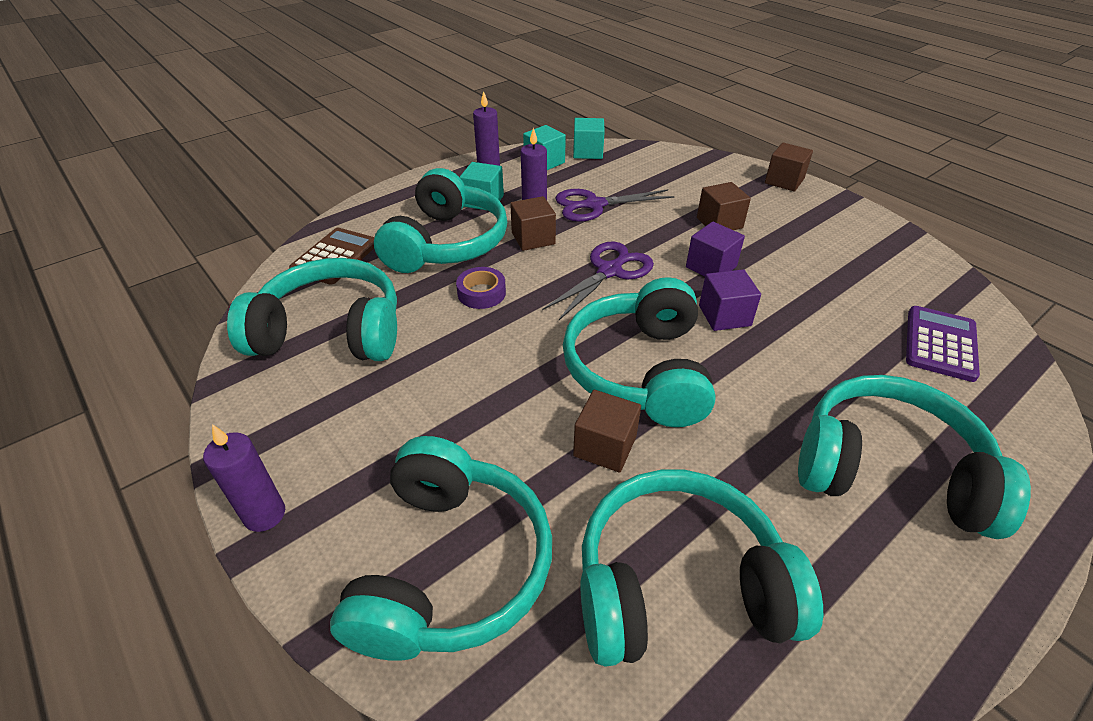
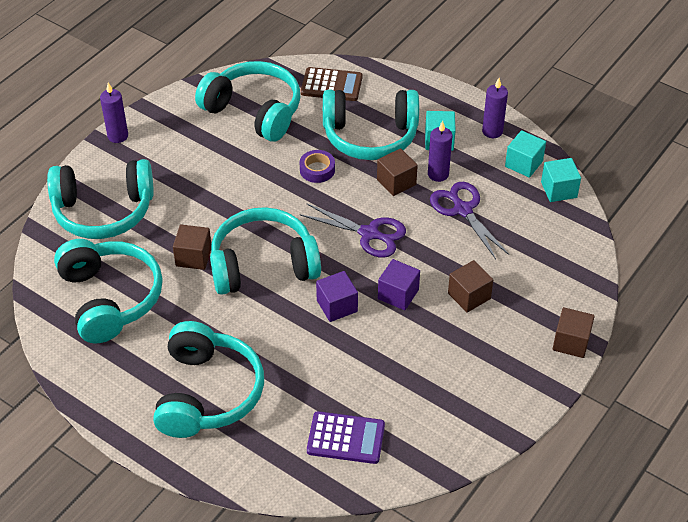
camera: 75 degrees right, 5 degrees up
(331, 332) = (254, 111): turquoise headphones -> turquoise headphones turned 45 degrees counterclockwise

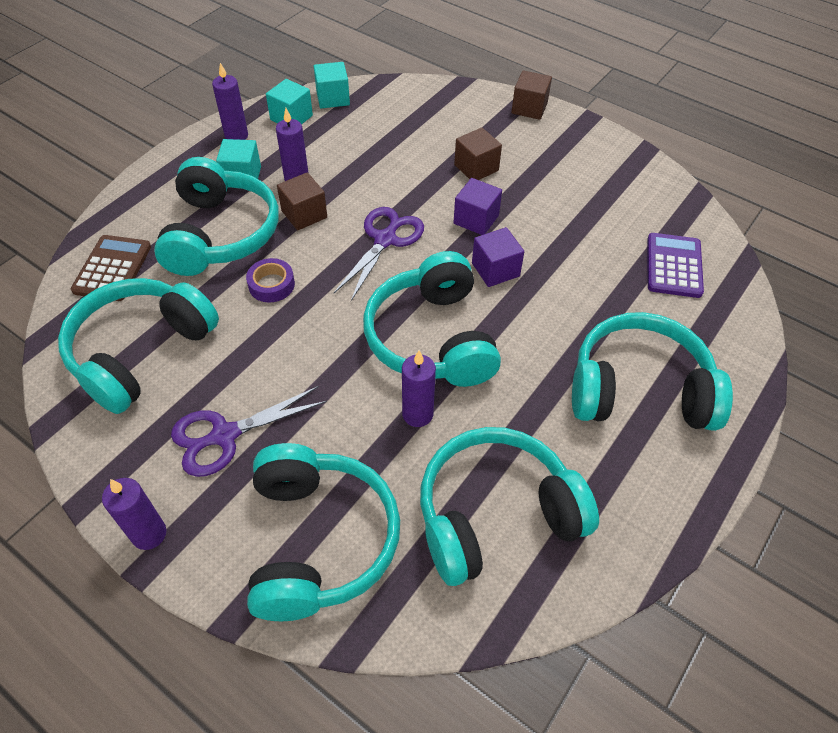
camera: 90 degrees left, 5 degrees up
(193, 257) = (417, 414): brown cube -> purple candle
(462, 210) = (354, 165): purple scissors -> purple scissors (224, 436)

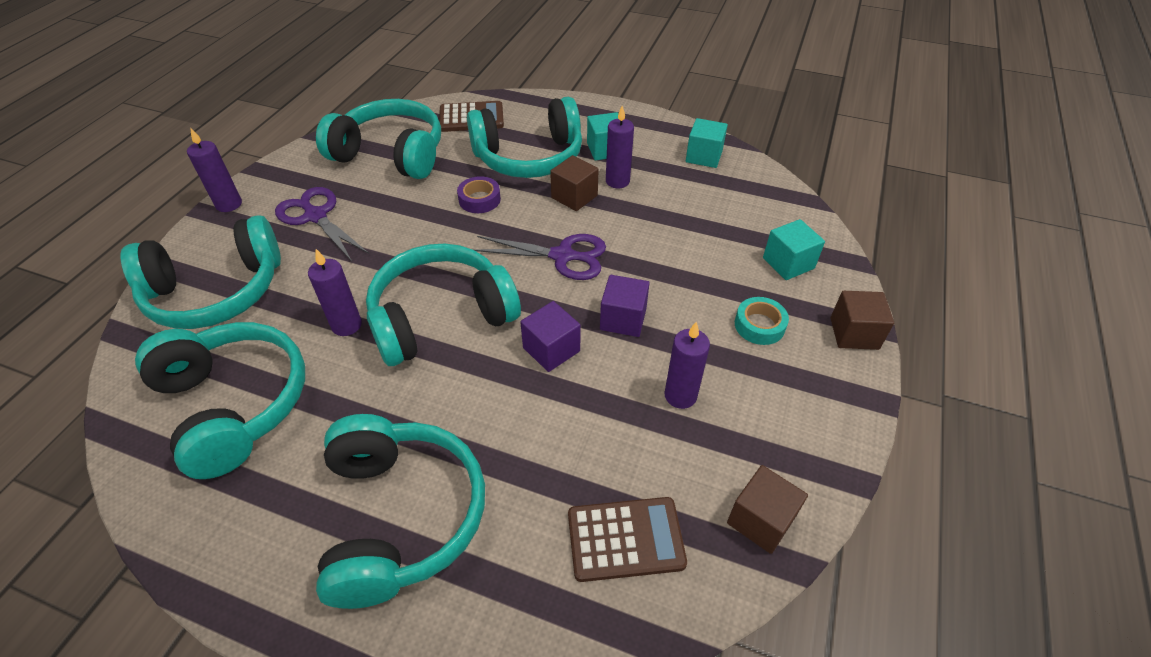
camera: 75 degrees right, 5 degrees down
(236, 136) = (657, 133): purple candle -> purple candle (680, 395)
(333, 98) = (752, 174): turquoise cube -> turquoise cube (788, 263)
(476, 168) = (709, 303): brown cube -> brown cube (760, 520)
(507, 149) = (759, 325): none -> turquoise tape
(674, 266) = (625, 539): purple calculator -> brown calculator

